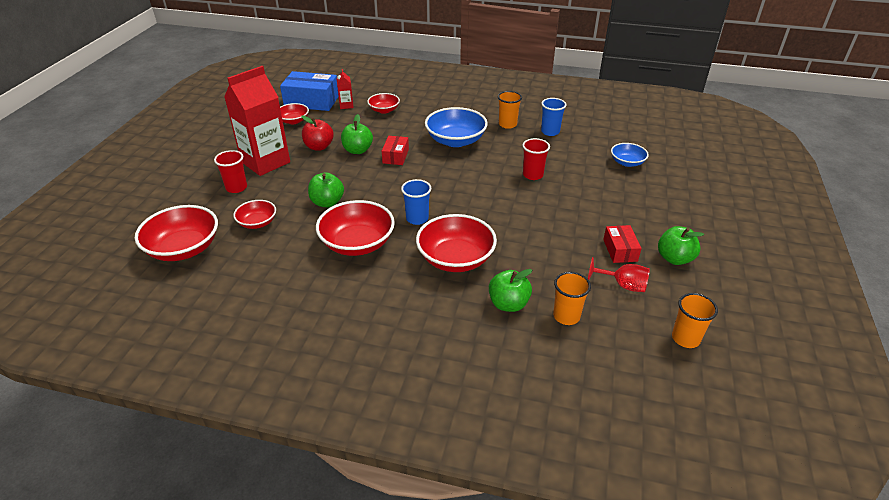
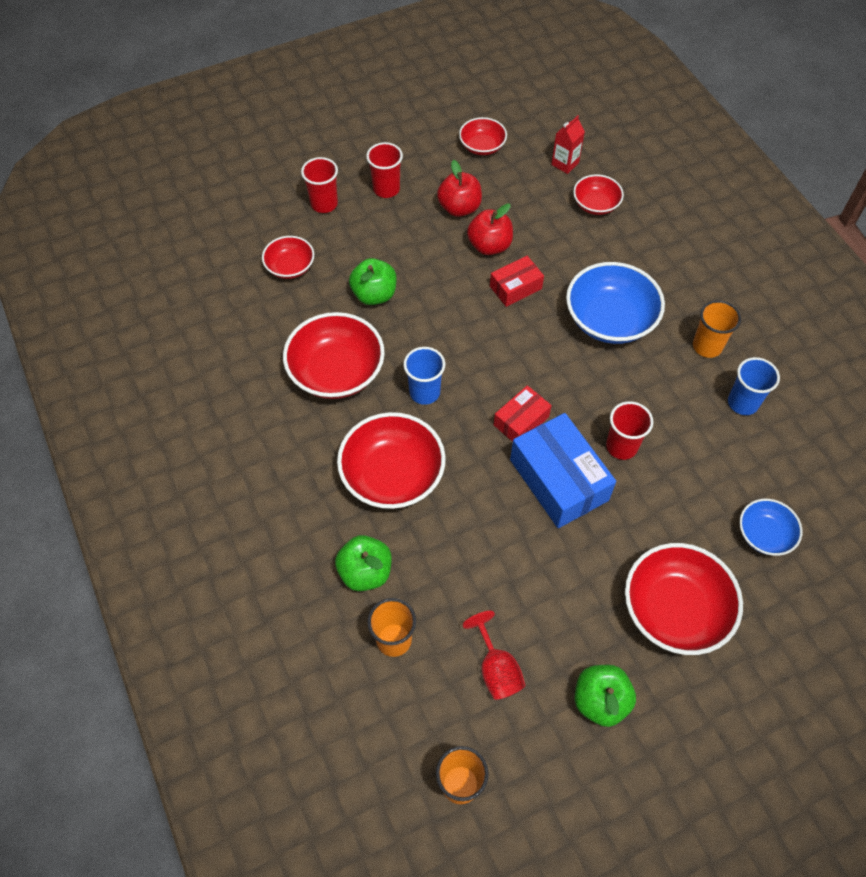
camera: 50 degrees right, 20 degrees up
(184, 248) = (206, 246): red bowl -> red bowl (675, 610)
(265, 162) = (386, 189): red carton -> red cup
(312, 101) = (537, 128): blue box -> blue box (559, 480)
(357, 150) = (489, 246): green apple -> red apple
(620, 250) = (559, 630): red box -> red box (521, 421)

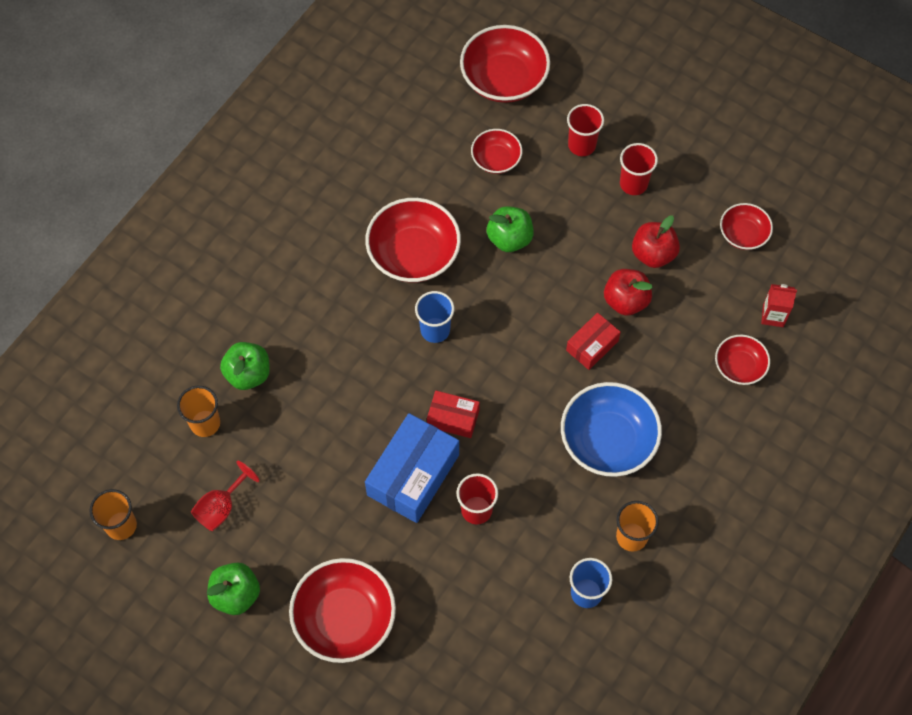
camera: 60 degrees right, 5 degrees up
(392, 475) = (342, 348): red bowl -> red bowl (504, 79)
(515, 287) = (592, 345): red box -> red box turned 75 degrees counterclockwise
(764, 534) = (457, 663): blue bowl -> none

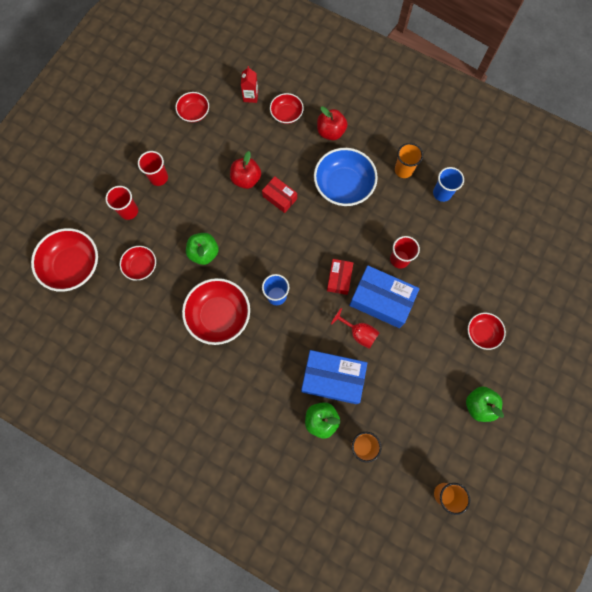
camera: 95 degrees left, 10 degrees up
(221, 507) = (421, 424): red goblet -> red goblet (358, 333)
(304, 394) = (332, 378): none -> blue box
(344, 618) = (482, 333): red bowl -> red bowl, size x0.56
(653, 254) = (211, 164): red apple -> red apple (330, 132)

